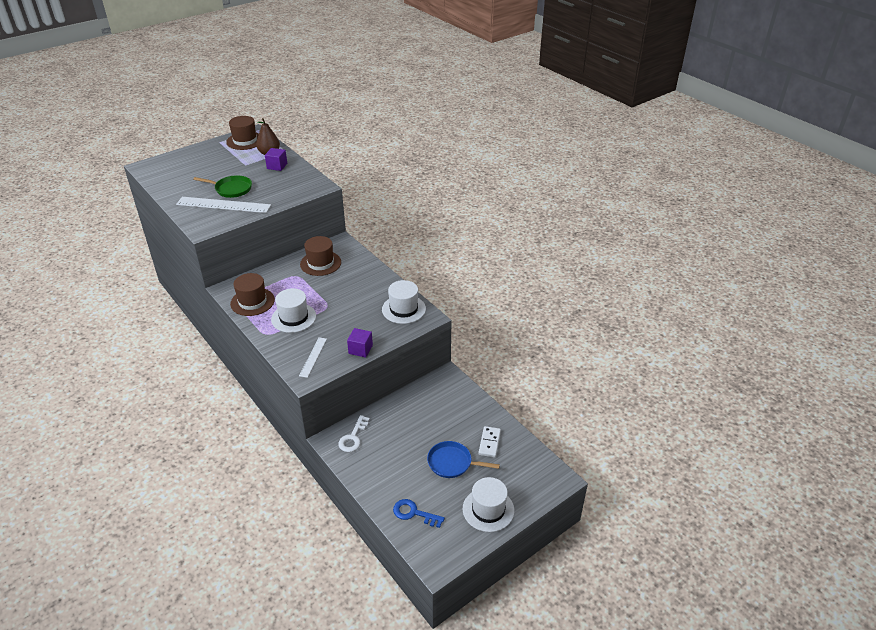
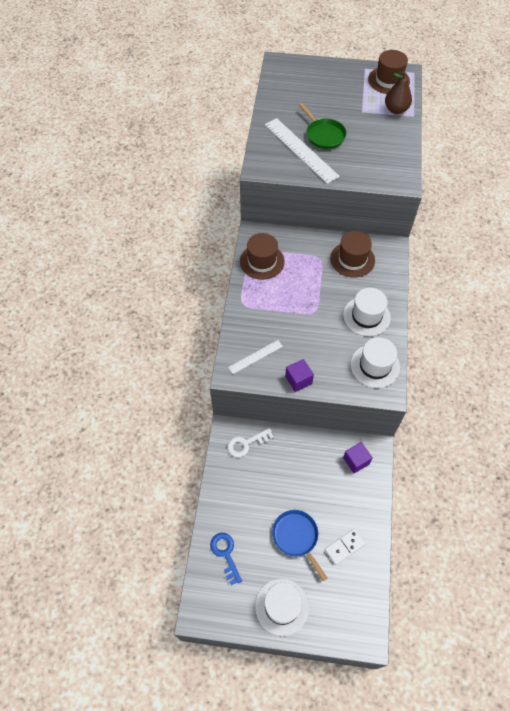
camera: 45 degrees right, 20 degrees up
(277, 166) = (388, 131): purple cube -> purple cube (356, 461)
(293, 318) = (277, 303): white hat -> white hat (366, 316)

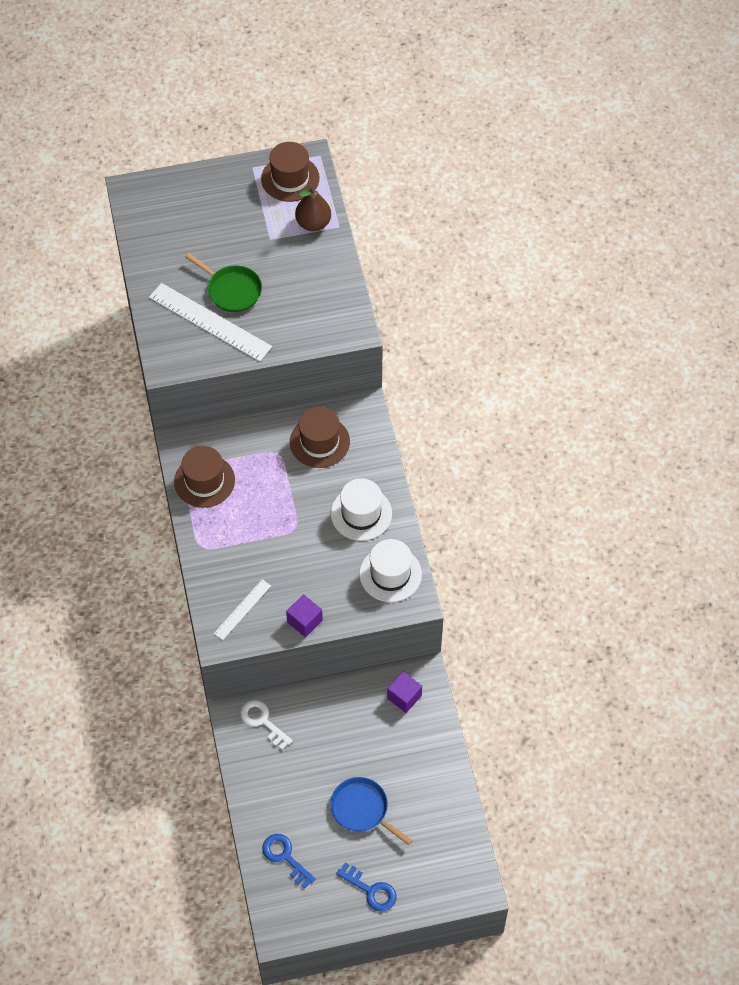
camera: 20 degrees left, 0 degrees up
(246, 444) = (262, 721): white key -> white key turned 90 degrees clockwise
(282, 606) = (371, 890): white hat -> blue key
(344, 547) = (421, 801): white domino -> none

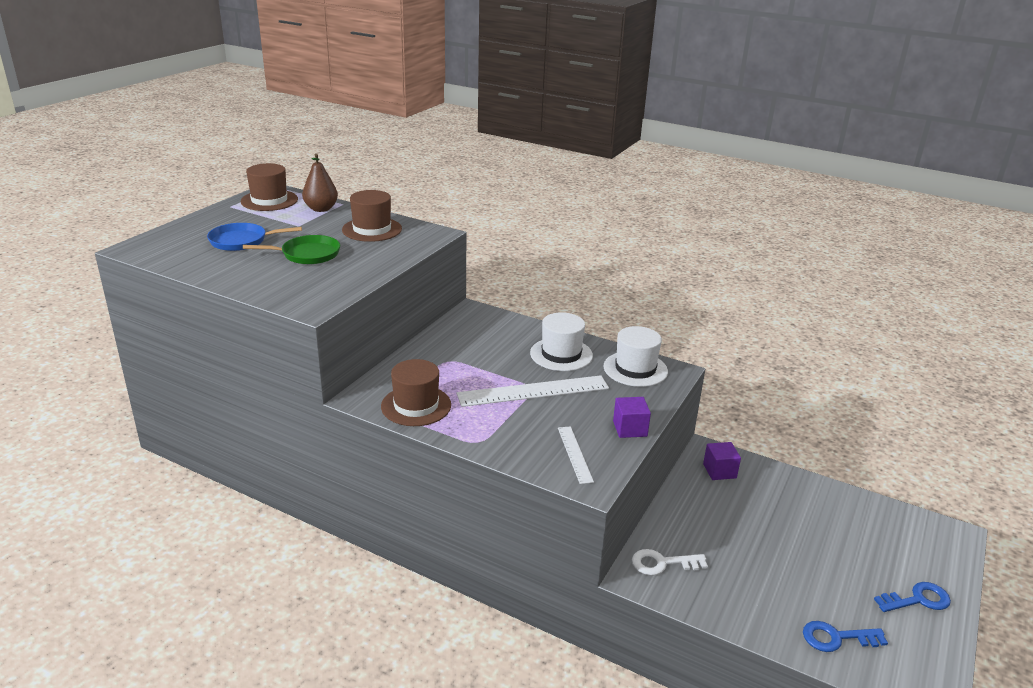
camera: 50 degrees left, 30 degrees down
(210, 322) = (314, 274): white ruler -> white ruler (533, 391)
(319, 442) = (469, 339): brown hat -> brown hat (372, 229)
(362, 809) = (817, 555): blue pan -> blue pan (241, 241)

